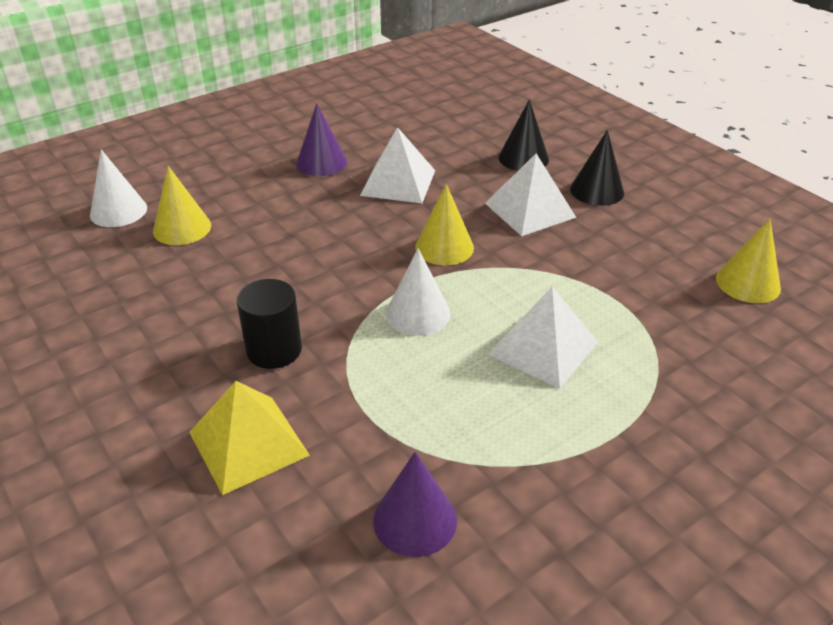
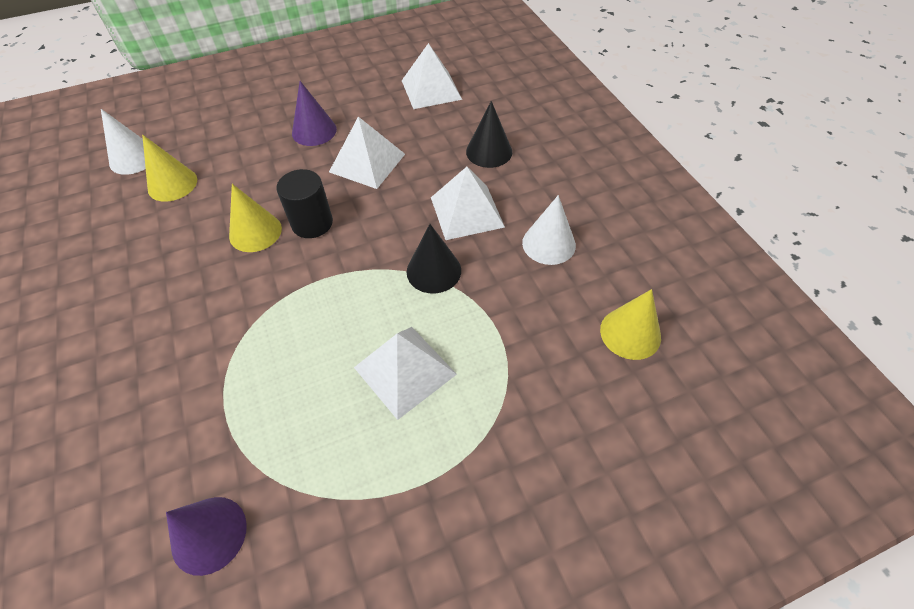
camera: 15 degrees right, 15 degrees up
(248, 443) = (118, 420): yellow pyramid -> none
(274, 350) = (183, 326): black cylinder -> black cylinder (312, 223)
(418, 314) = (316, 310): white cone -> white cone (549, 244)
(431, 113) = (431, 89): none -> white pyramid
(444, 247) = (372, 241): yellow cone -> yellow cone (255, 232)
(597, 190) = (538, 199): black cone -> black cone (433, 271)

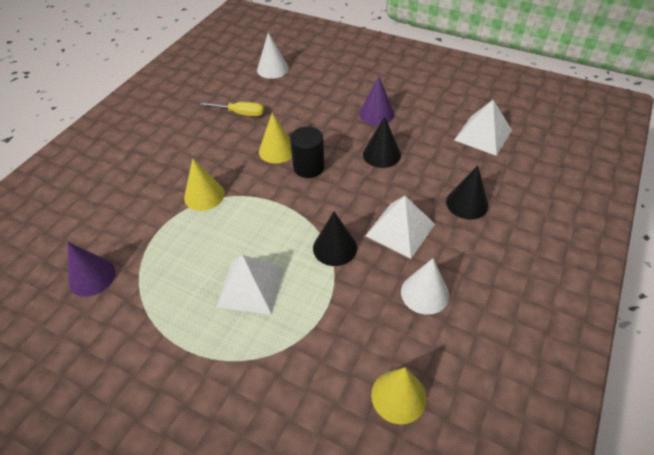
camera: 50 degrees right, 5 degrees down
(157, 227) = (240, 113): none -> yellow screwdriver
(172, 184) = (273, 95): yellow cone -> yellow cone (204, 195)
(367, 162) = (381, 154): white pyramid -> black cone

